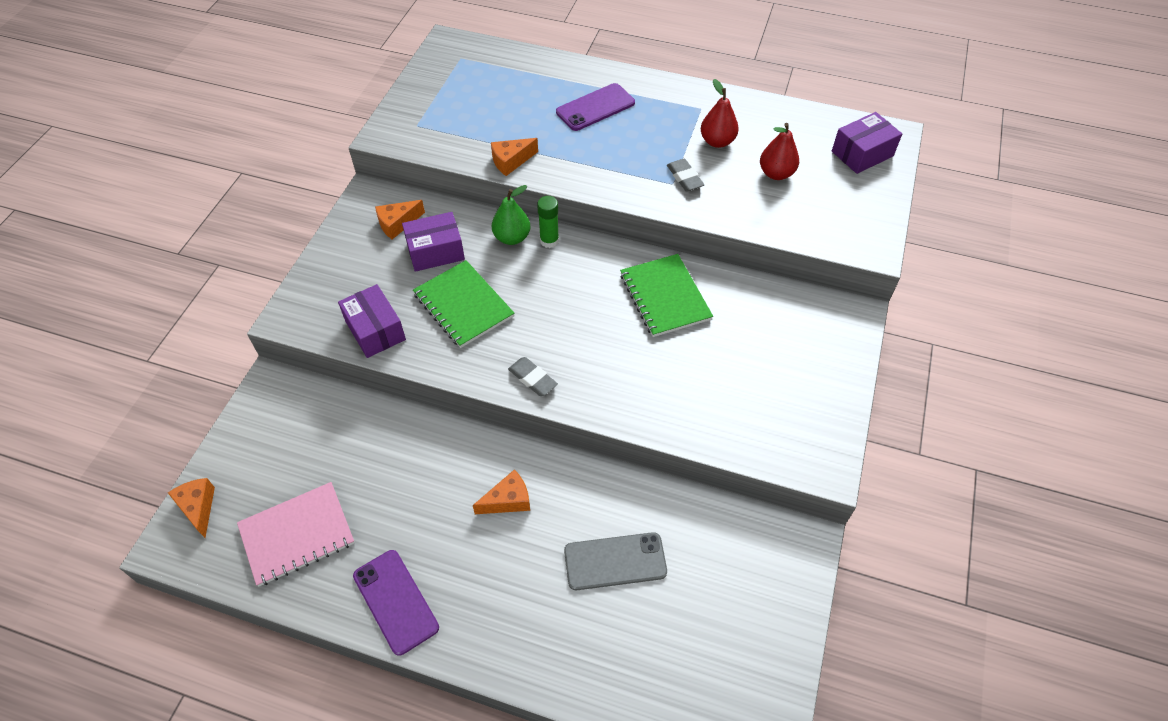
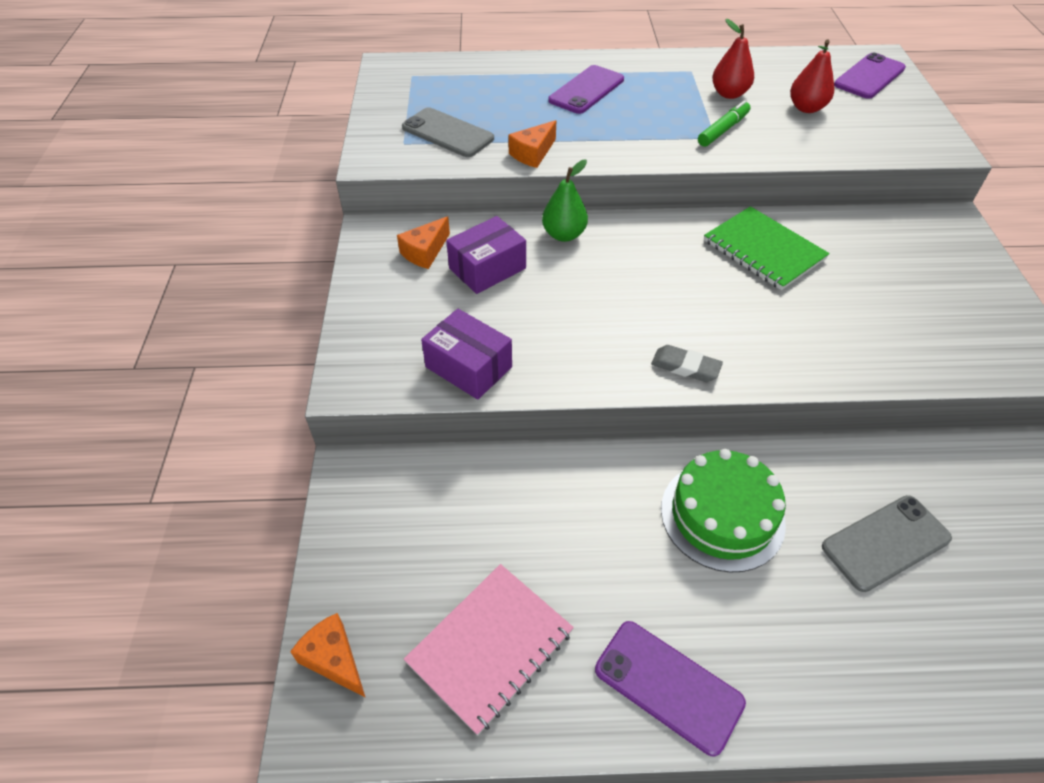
camera: 20 degrees left, 5 degrees down
(456, 124) = (447, 133): none -> grey phone
(463, 305) = (555, 313): green notebook -> none
(508, 500) = (722, 515): orange cheese -> green cake
(549, 241) = (606, 228): green glue stick -> none
(684, 178) = (723, 130): grey eraser -> green marker
(862, 153) = (869, 76): purple box -> purple phone

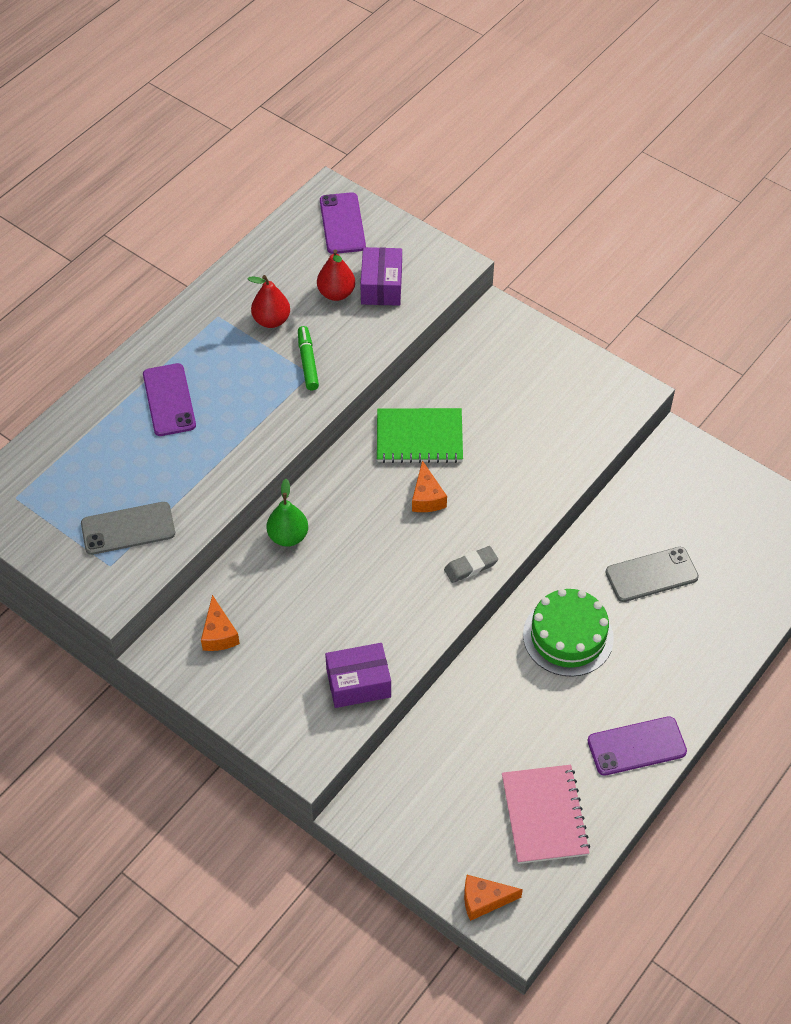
camera: 50 degrees left, 5 degrees up
(487, 268) = (276, 607): purple box -> purple box (381, 286)
(533, 153) = (212, 494): orange cheese -> orange cheese (426, 497)
(885, 542) = (651, 574): grey phone -> grey phone turned 60 degrees clockwise

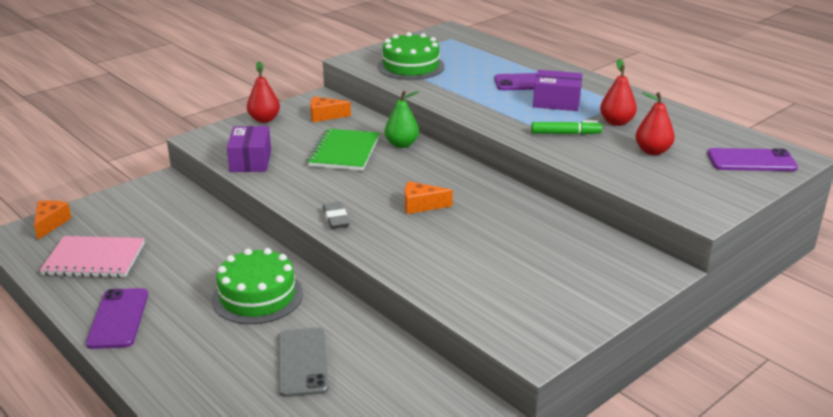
camera: 100 degrees right, 25 degrees down
(128, 529) = (411, 66): grey phone -> green cake
(239, 702) = (264, 119): none -> red pear
(381, 286) = (664, 173): purple box -> purple box (556, 102)
(419, 437) = (492, 208): green notebook -> green notebook (344, 152)

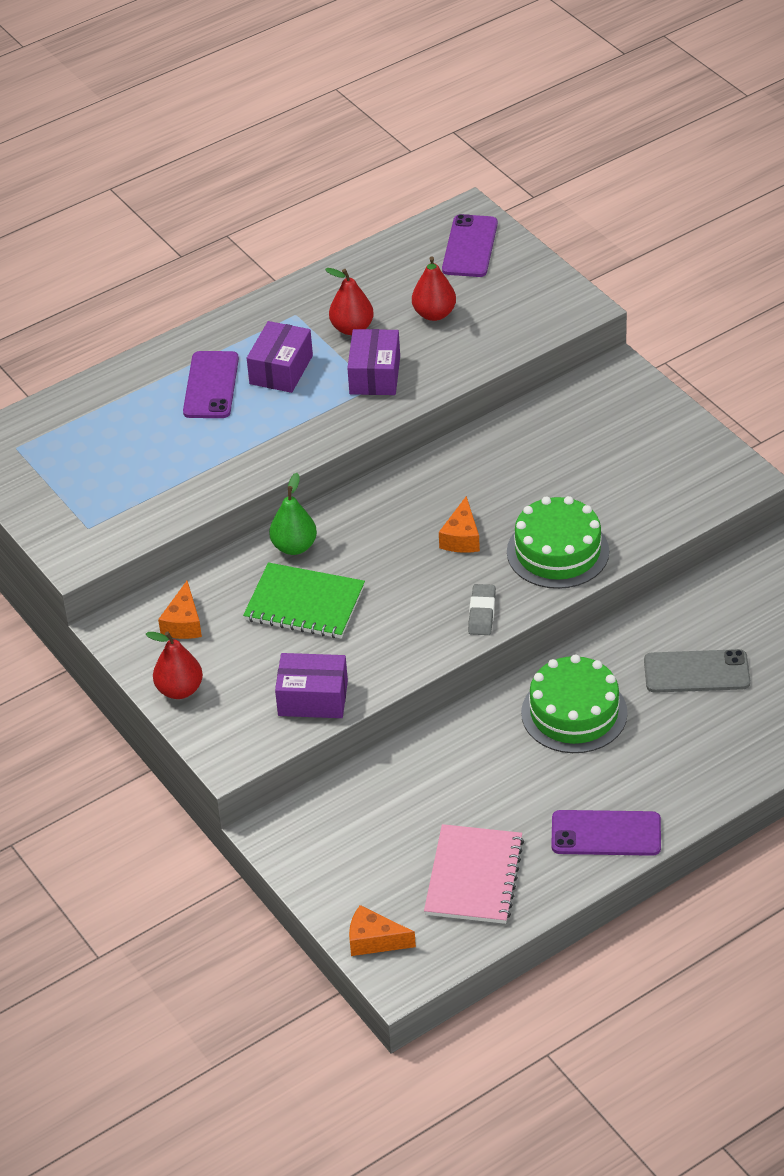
camera: 80 degrees left, 15 degrees up
(336, 219) = (482, 613): grey eraser -> grey eraser turned 75 degrees counterclockwise
(411, 66) = (120, 497): green cake -> green cake (557, 551)
(565, 133) = (375, 375): green marker -> purple box

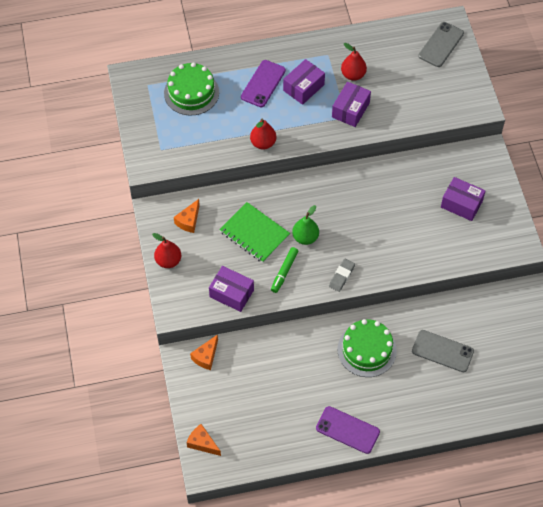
camera: 20 degrees right, 15 degrees up
(294, 547) = (265, 196): green pear -> green pear (305, 237)
(384, 639) = (284, 272): none -> green marker
(434, 314) = (401, 82): red pear -> red pear (263, 143)
(461, 538) = (353, 225): orange cheese -> orange cheese (206, 356)
(469, 246) = (441, 44): purple phone -> grey phone
(474, 876) = (269, 427): pink notebook -> none
(557, 551) = (399, 254): green cake -> green cake (191, 92)
(618, 454) = (461, 204): none -> purple box

